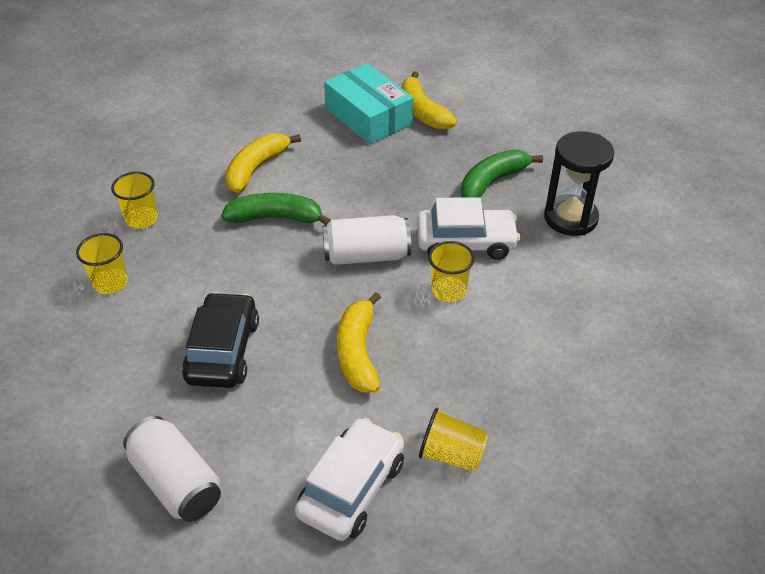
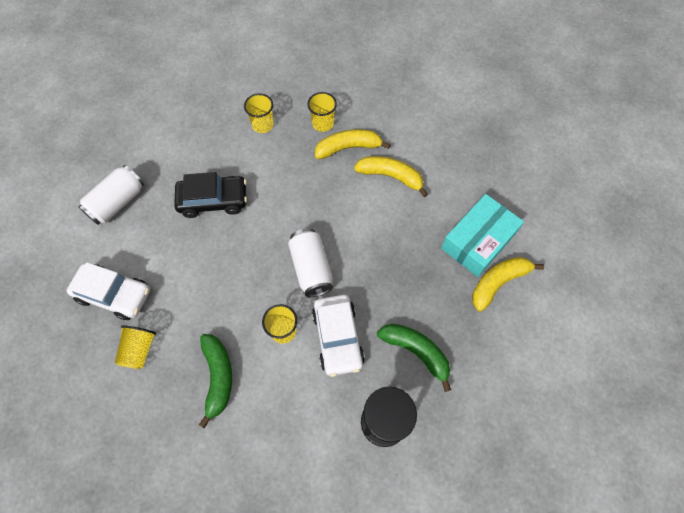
camera: 80 degrees right, 20 degrees up
(276, 218) = (339, 201): green banana -> green banana (218, 377)
(358, 352) = (219, 279): yellow banana -> yellow banana (348, 147)

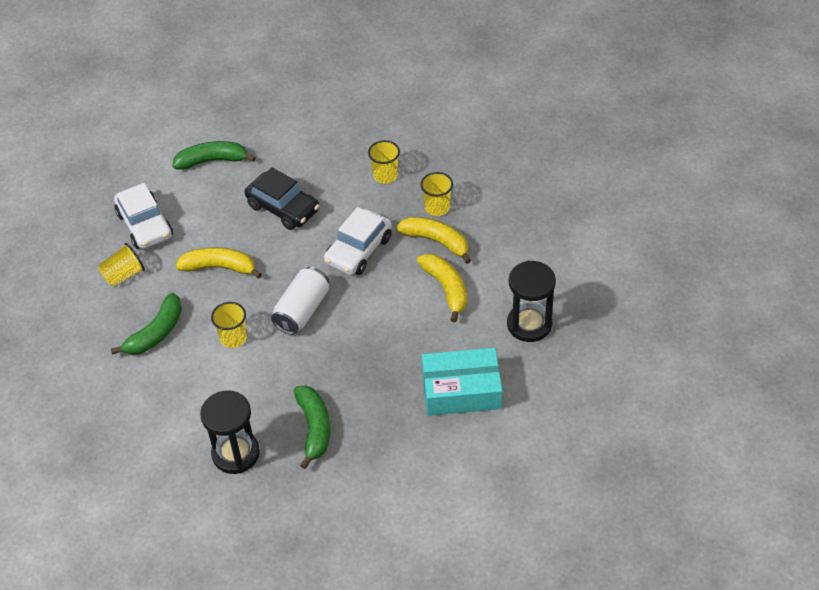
camera: 45 degrees right, 15 degrees down
(117, 202) = (212, 161): white can -> green banana
(337, 338) = (267, 373): white car -> white car (358, 250)
(467, 162) = (529, 324): none -> black hourglass
(498, 283) = (440, 433): yellow banana -> yellow banana (219, 267)

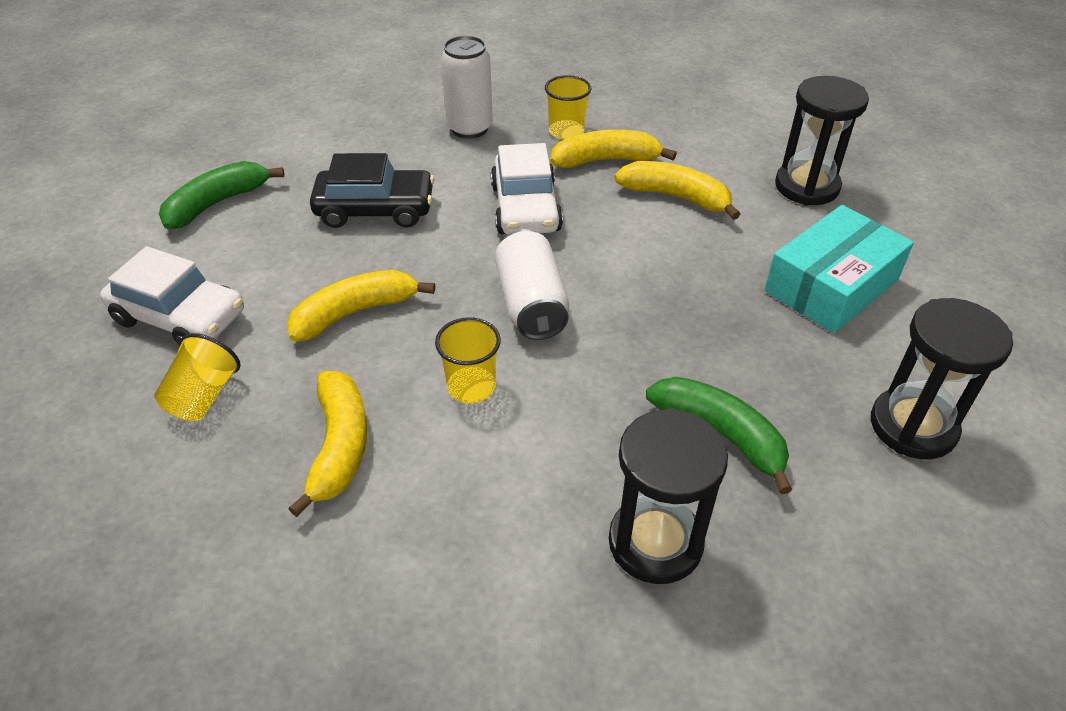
camera: 40 degrees left, 5 degrees down
(156, 333) = (339, 446): green banana -> yellow banana
(385, 175) = (469, 128): yellow cup -> white can
(404, 481) = (913, 426): none -> black hourglass

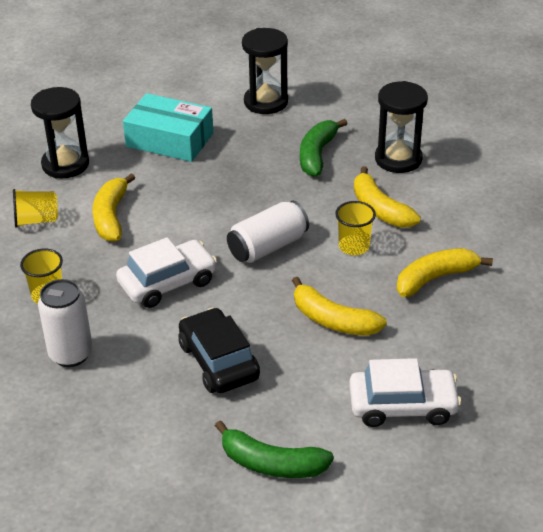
camera: 115 degrees left, 5 degrees down
(180, 317) = (403, 405): white car -> white car turned 90 degrees clockwise
(203, 396) = (451, 352): yellow cup -> yellow cup (36, 220)
(606, 160) = (80, 261): yellow banana -> yellow banana (380, 209)

